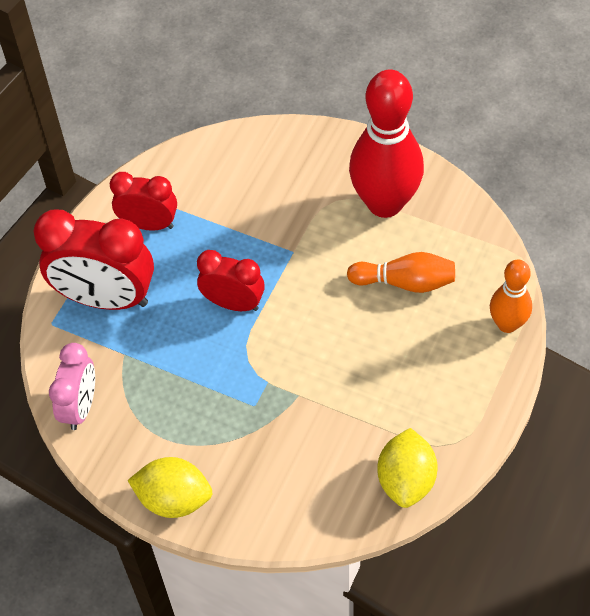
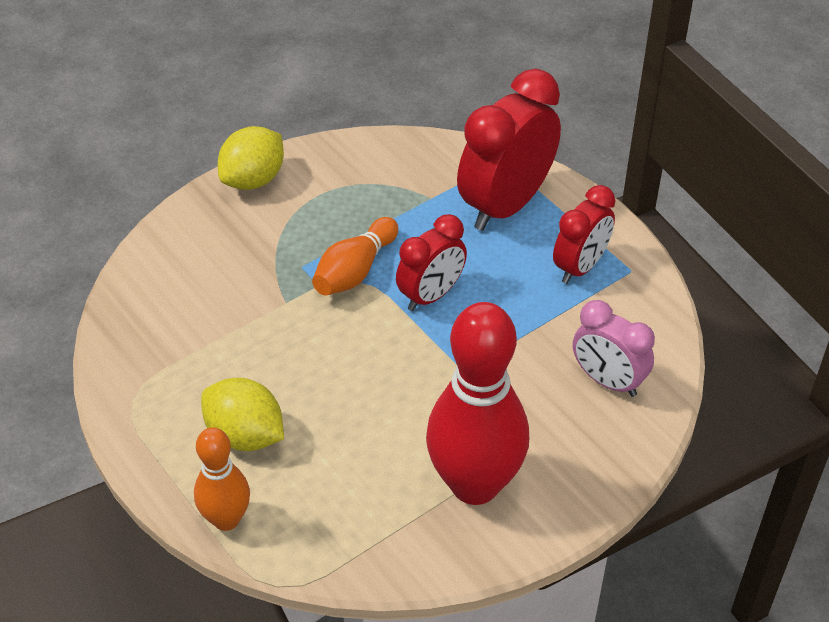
camera: 115 degrees right, 10 degrees down
(80, 407) = (395, 152): pink clock -> pink clock (608, 381)
(405, 282) = (351, 451): orange bowling pin -> orange bowling pin (355, 271)
(406, 480) = (129, 343): yellow lemon -> yellow lemon (245, 435)

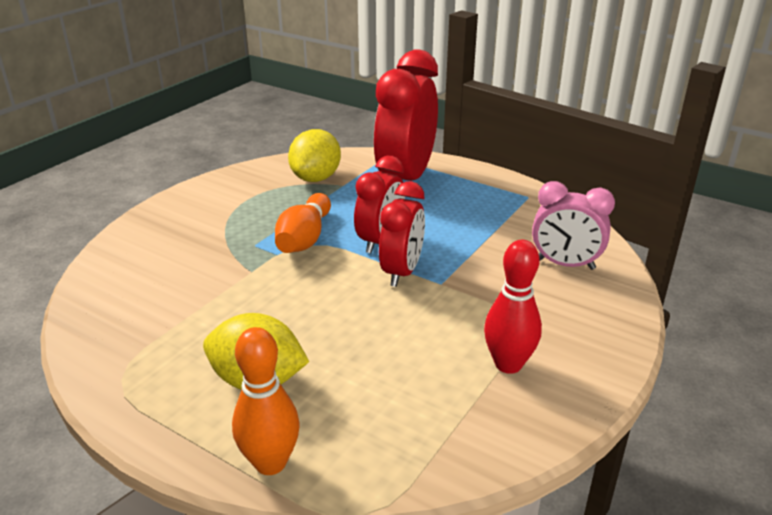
camera: 20 degrees left, 15 degrees down
(253, 180) = (185, 200): yellow lemon -> yellow lemon (316, 178)
(475, 484) = (508, 364): red bowling pin -> red bowling pin, size x0.54
(580, 267) = (488, 202): red clock -> red clock (402, 272)

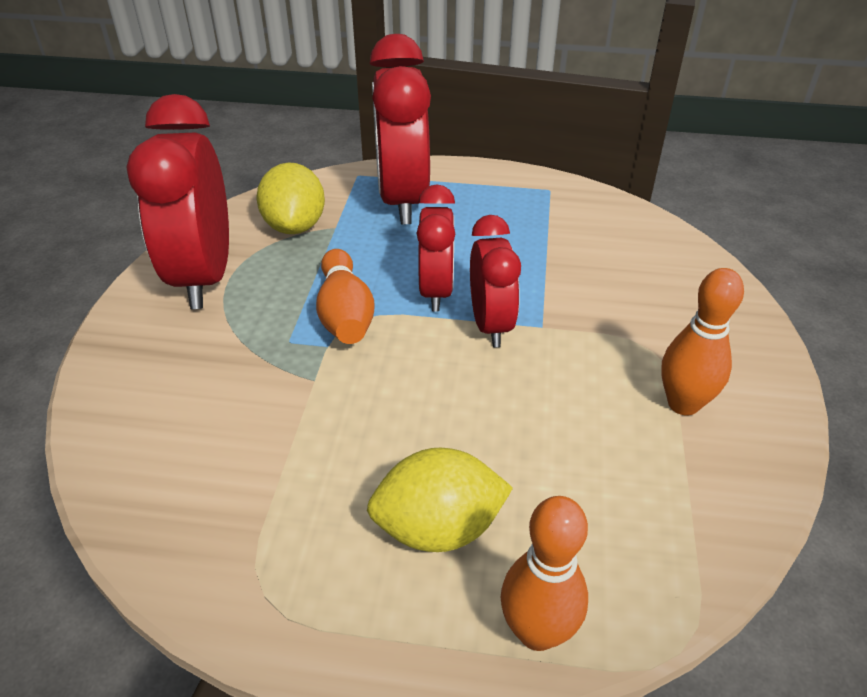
camera: 25 degrees left, 10 degrees up
(232, 194) = (204, 277): none -> red clock
(508, 364) = (683, 404): red bowling pin -> orange bowling pin
(565, 264) = (647, 263): pink clock -> none

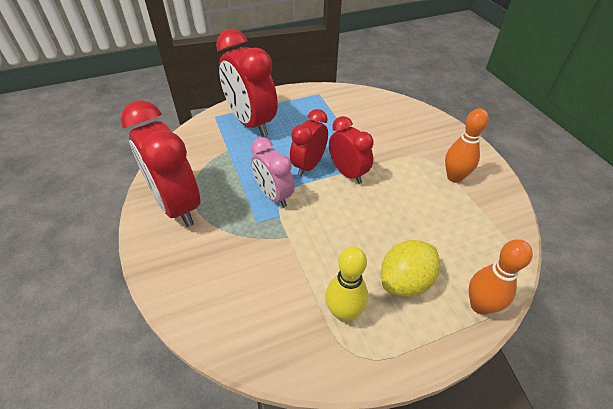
camera: 30 degrees left, 5 degrees up
(295, 226) = (204, 157): yellow lemon -> none
(300, 524) = (344, 312): none -> yellow bowling pin
(345, 314) = (273, 195): orange bowling pin -> pink clock
(436, 291) = (308, 166): red clock -> red clock turned 120 degrees counterclockwise

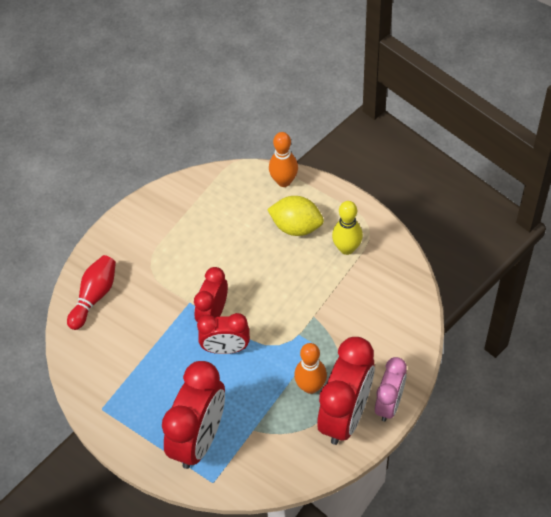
camera: 120 degrees left, 10 degrees up
(273, 195) = (281, 352): pink clock -> pink clock (389, 404)
(416, 121) = (94, 296): none -> red bowling pin
(454, 177) = (162, 236): orange bowling pin -> orange bowling pin (310, 386)

